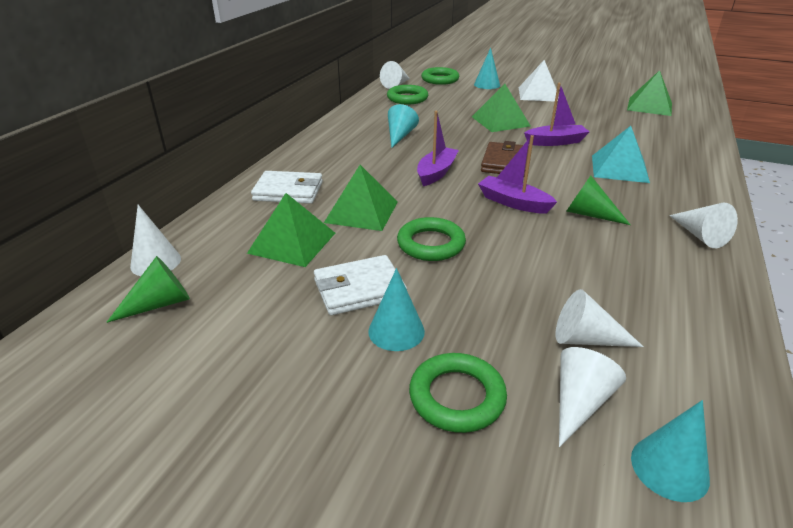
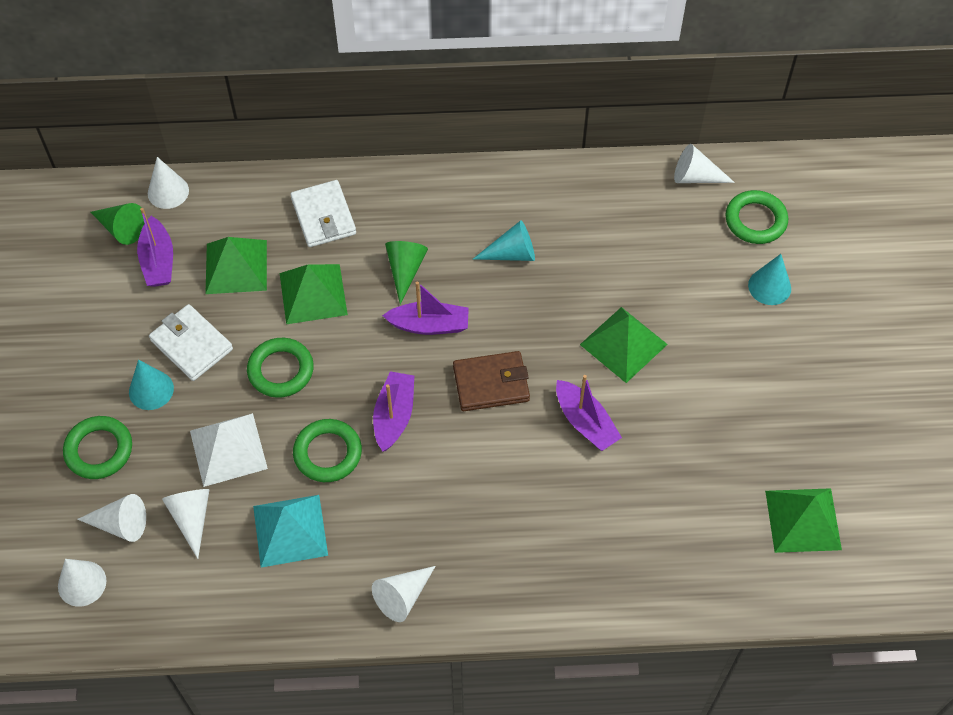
camera: 65 degrees right, 25 degrees up
(232, 287) = (158, 261): none -> purple boat
(407, 98) = (647, 212): green ring -> green ring (327, 453)
(538, 94) = (768, 363): white pyramid -> white pyramid (228, 449)
(589, 214) = (401, 490): green cone -> green cone (405, 270)
(619, 168) = (537, 505): turquoise pyramid -> turquoise pyramid (290, 530)
(669, 468) = (82, 583): turquoise cone -> white cone

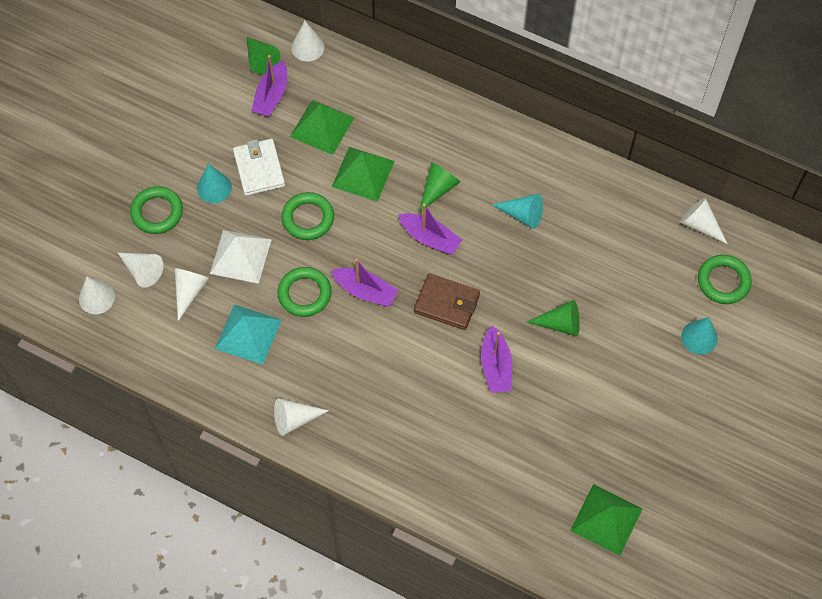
camera: 30 degrees right, 5 degrees up
(323, 216) = (404, 119): white wallet -> none
(394, 416) = (365, 291): purple boat -> purple boat turned 75 degrees clockwise
(623, 344) = (560, 324): green pyramid -> green cone

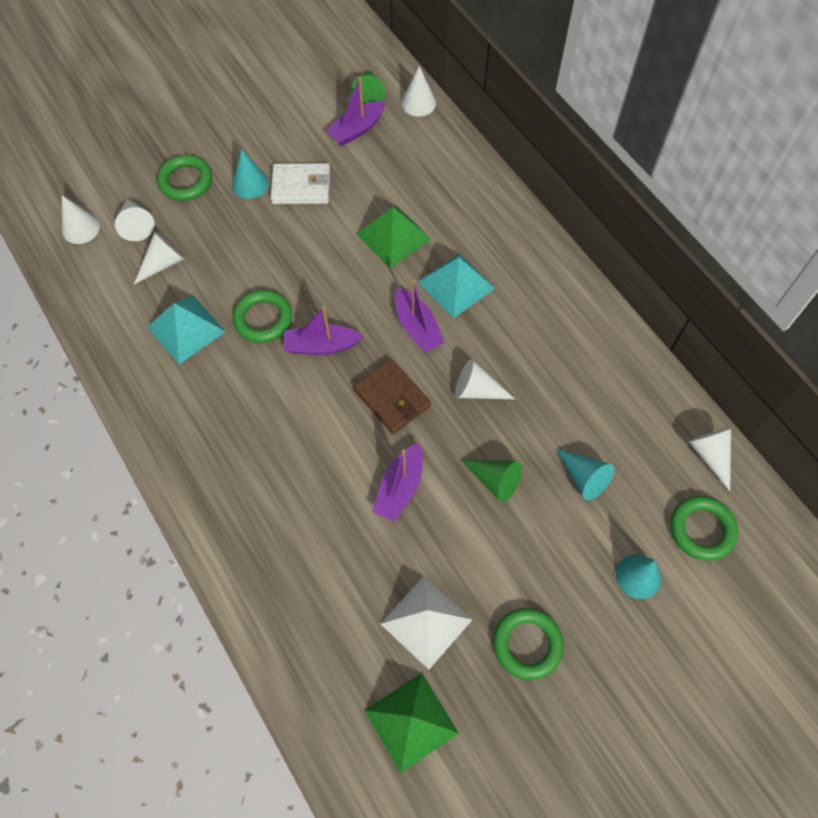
camera: 30 degrees right, 0 degrees up
(240, 256) = (230, 255): white pyramid -> white pyramid (426, 621)
(259, 169) = (301, 186): white wallet -> white wallet turned 75 degrees clockwise
(294, 419) = (170, 432): white cone -> white cone (476, 390)
(308, 218) = (314, 251): green ring -> green ring (527, 644)
(322, 127) = (384, 177): green pyramid -> none
(365, 291) = (321, 345): purple boat -> purple boat turned 120 degrees clockwise
(438, 189) = (456, 284): green cone -> turquoise pyramid
(522, 215) = (524, 351): turquoise cone -> turquoise cone (583, 477)

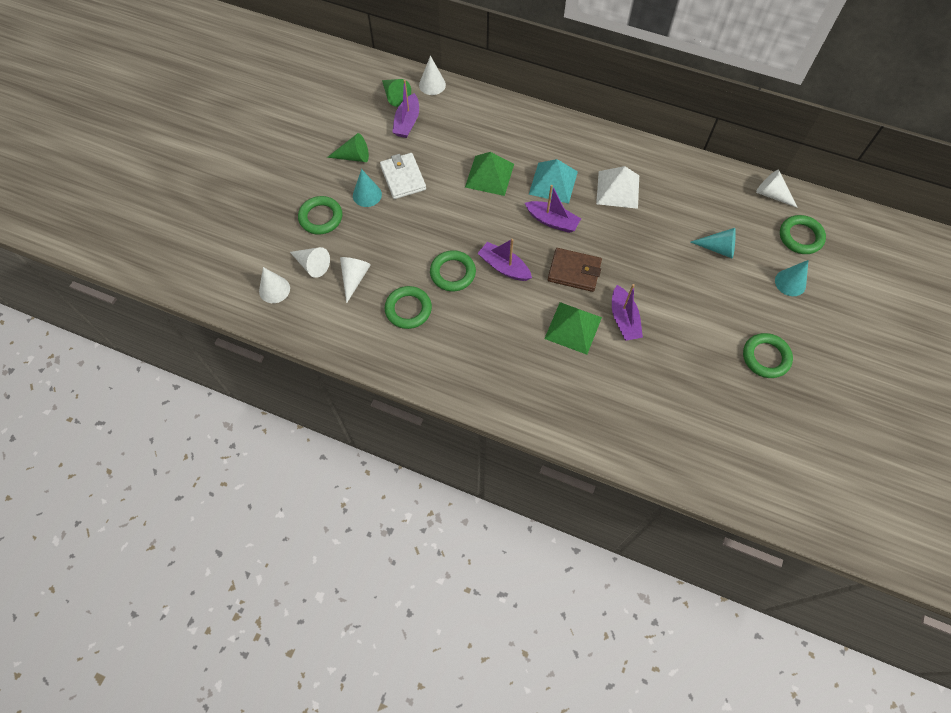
camera: 35 degrees left, 0 degrees up
(186, 329) = (408, 309): turquoise pyramid -> green ring
(301, 186) = (403, 178): white wallet -> white wallet turned 75 degrees counterclockwise
(321, 345) = (504, 267): purple boat -> purple boat turned 75 degrees clockwise
(411, 721) = (742, 441): green pyramid -> green pyramid (573, 327)
(426, 621) = (703, 382): white pyramid -> white pyramid (618, 189)
(476, 390) = (618, 236): white cone -> none
(494, 480) = (672, 281): green cone -> green cone (353, 156)

